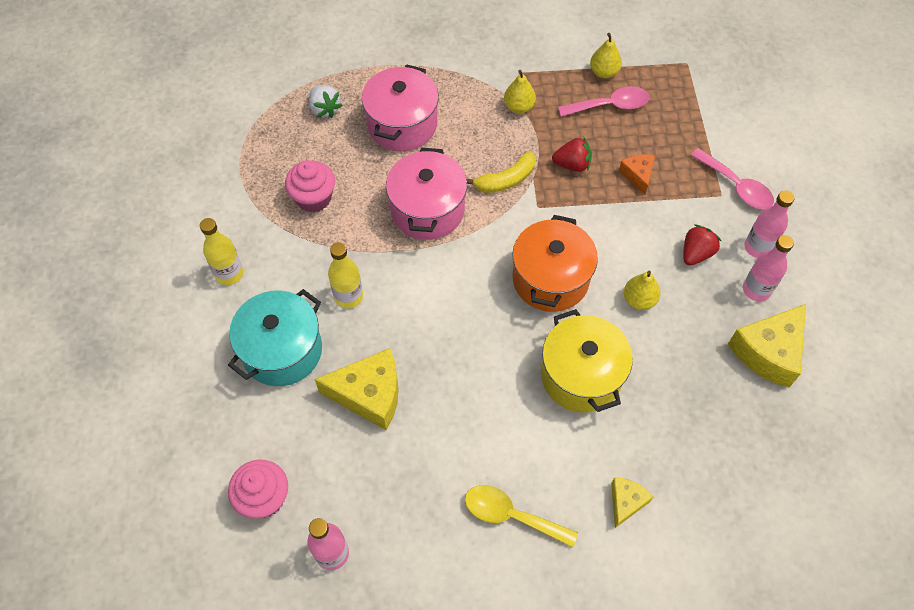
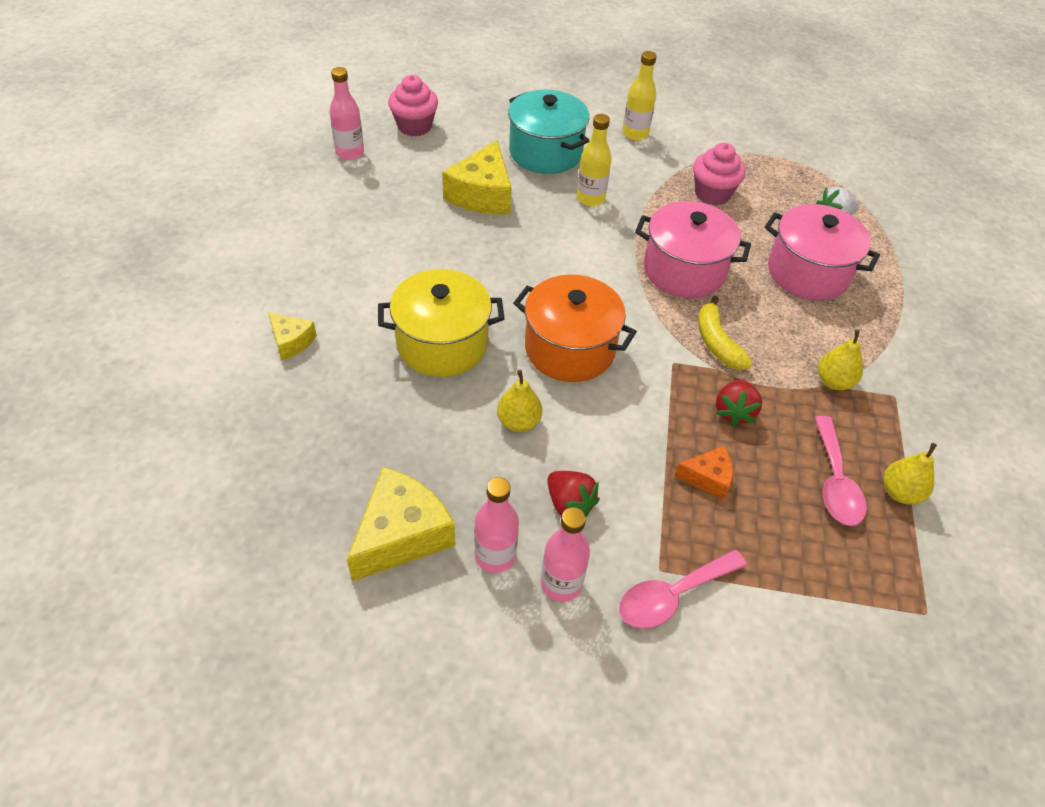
camera: 100 degrees right, 10 degrees down
(510, 515) = (324, 258): yellow spoon -> none
(768, 352) = (401, 534): yellow cheese -> yellow cheese turned 75 degrees clockwise

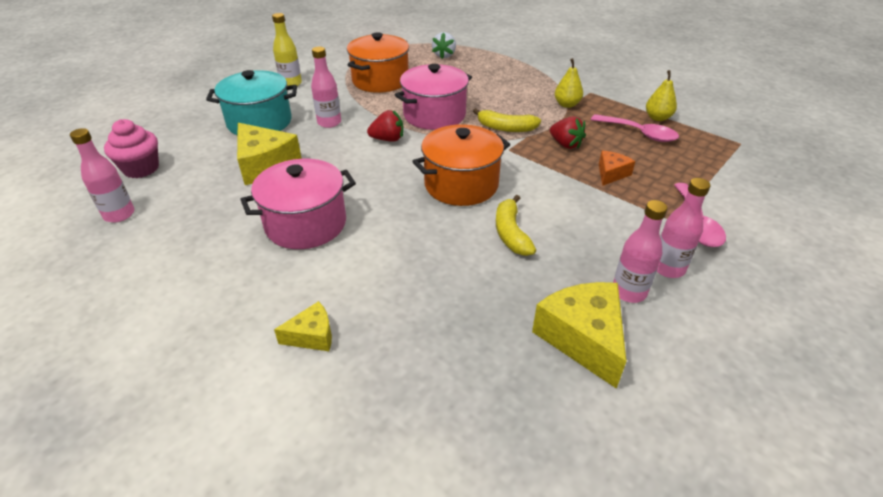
camera: 55 degrees left, 10 degrees down
(442, 344) = (401, 243): yellow pot -> none
(518, 422) = (511, 233): yellow pear -> yellow banana
(569, 504) = (600, 238): red strawberry -> red strawberry (388, 139)
(590, 198) = (329, 122): yellow bottle -> pink bottle
(712, 194) = (380, 80): pink cupcake -> orange pot
(808, 272) = (478, 79): pink pot -> pink pot (306, 224)

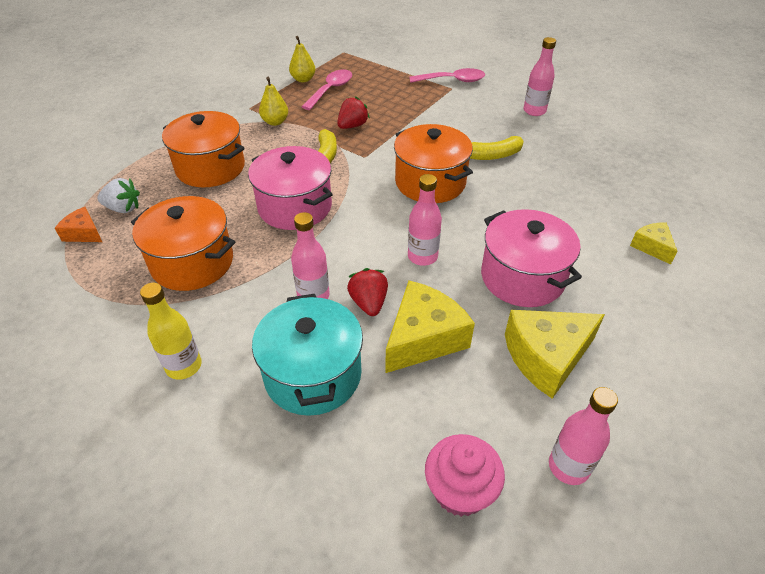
camera: 95 degrees left, 5 degrees up
(388, 139) = (352, 238): red strawberry -> red strawberry (369, 303)
(492, 80) = (210, 168): none -> orange pot
(583, 338) = (584, 129): yellow cheese -> yellow cheese (546, 357)
(611, 174) = (397, 107): orange cheese -> orange cheese (84, 233)
(668, 268) = (505, 95): pink bottle -> pink bottle (422, 257)

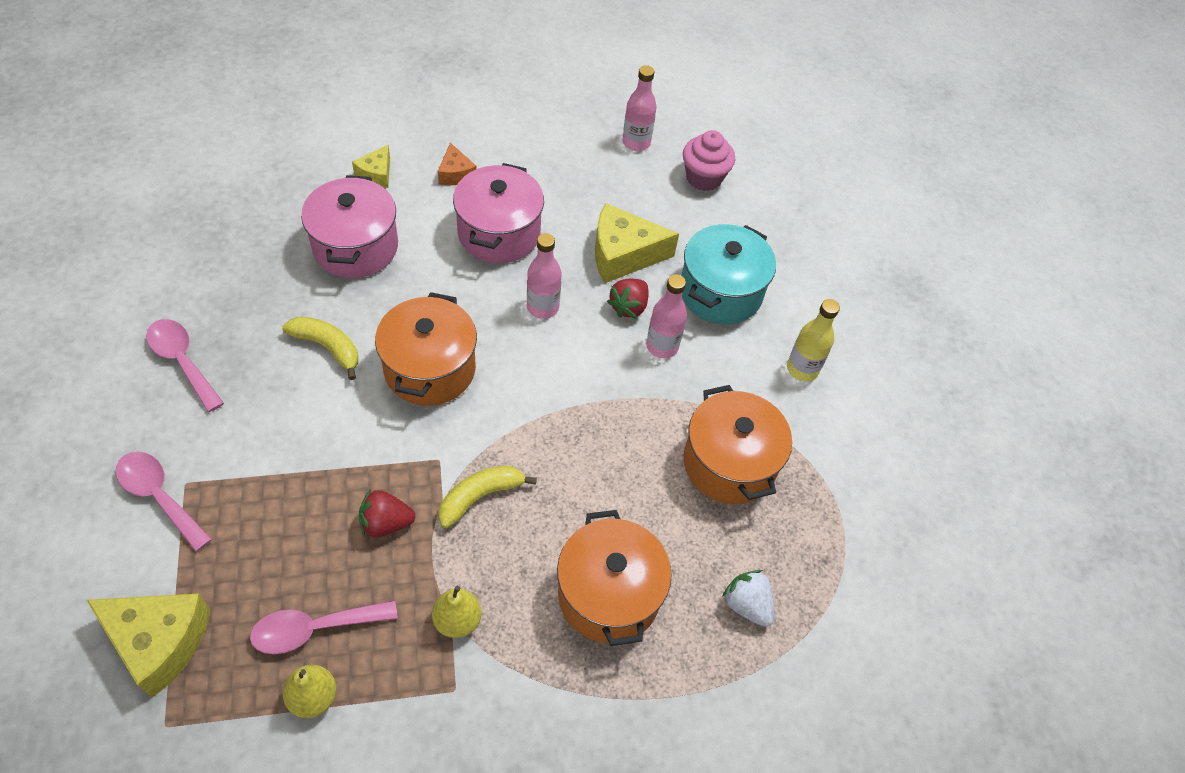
camera: 140 degrees left, 10 degrees up
(84, 233) = (807, 597): orange cheese -> orange cheese (456, 174)
(295, 207) = (582, 451): pink pot -> pink pot (355, 247)
(534, 111) = (182, 361): pink bottle -> pink spoon
(546, 357) = (566, 185): yellow cheese -> yellow cheese (159, 642)

